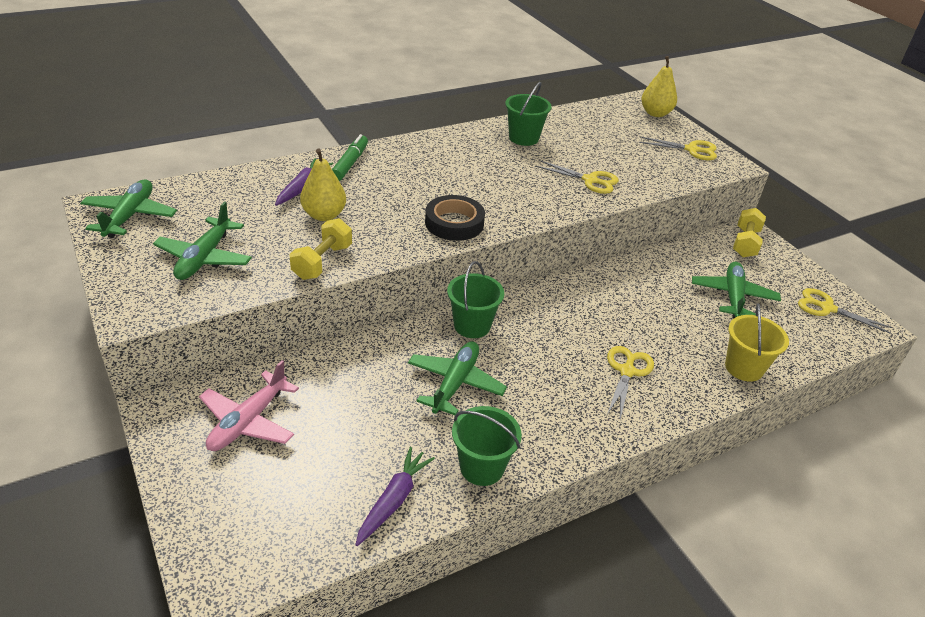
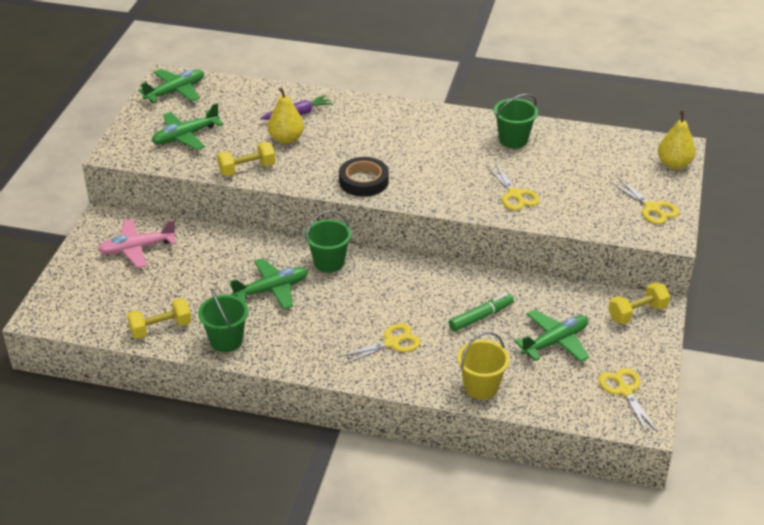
camera: 45 degrees right, 0 degrees up
(350, 163) = (351, 109): green marker -> green marker (481, 317)
(393, 500) = (161, 328): purple carrot -> yellow dumbbell

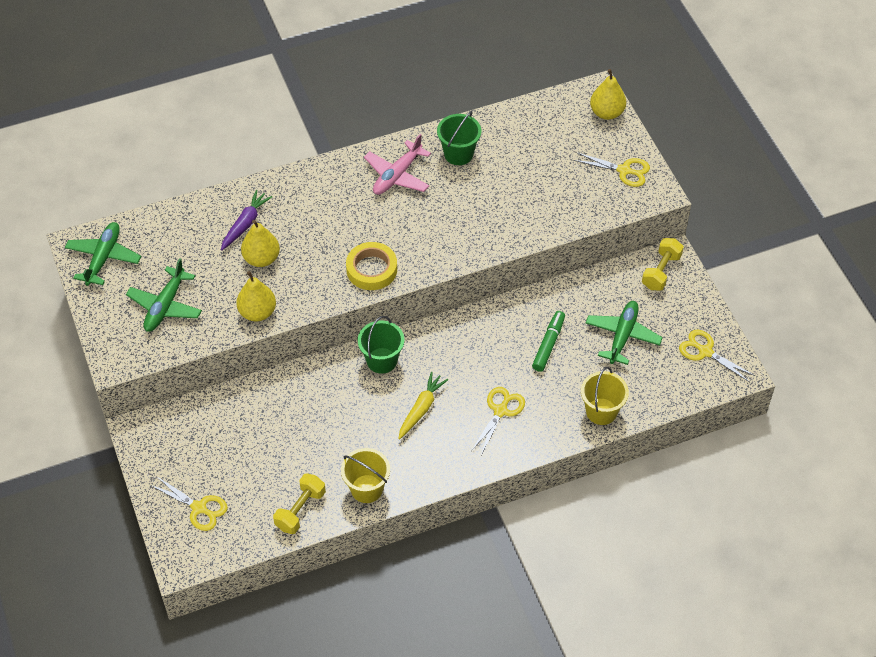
camera: 35 degrees left, 15 degrees up
(137, 249) = (201, 442): pink plane -> pink plane (397, 175)
(226, 340) = (366, 489): green bucket -> yellow bucket
(247, 169) = (257, 312): yellow dumbbell -> yellow pear
(272, 290) = (359, 416): green plane -> none
(327, 309) = (421, 409): none -> yellow carrot
(363, 181) = (371, 269): black tape -> yellow tape
(514, 195) = (508, 215): yellow scissors -> yellow scissors (199, 508)

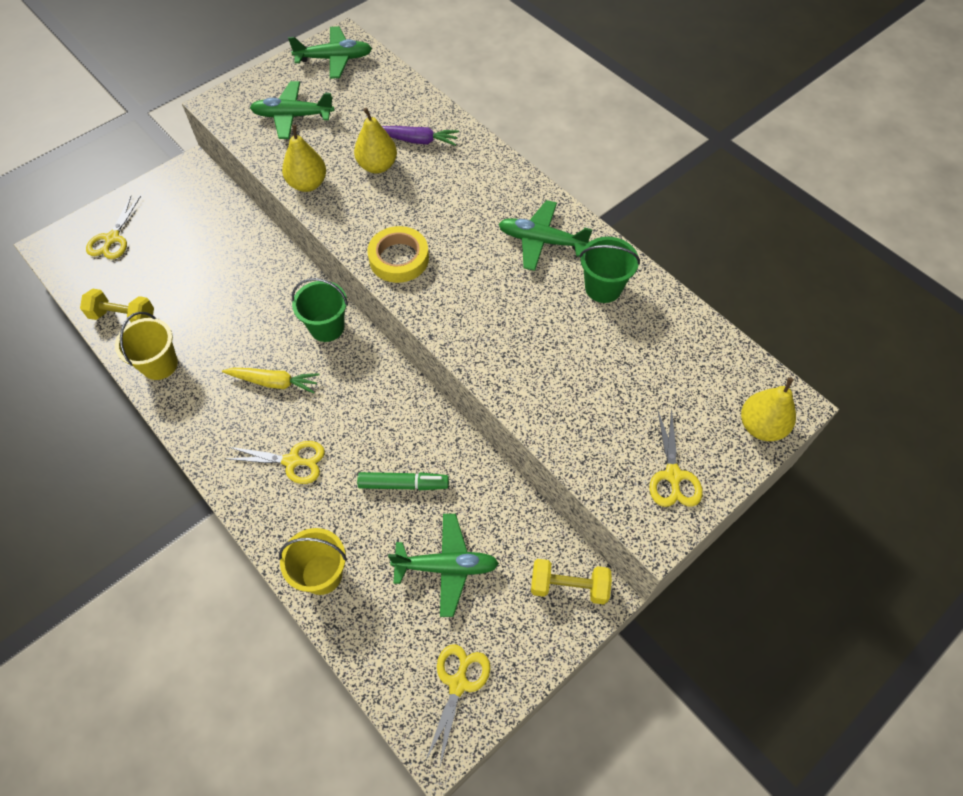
camera: 70 degrees right, 5 degrees up
(397, 175) = (541, 241): pink plane -> green plane

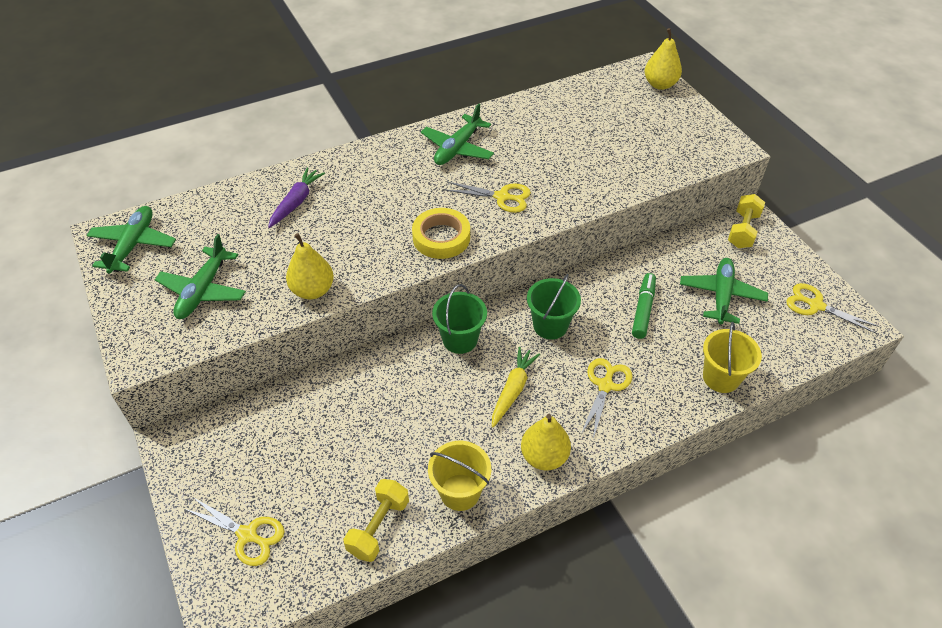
camera: 75 degrees left, 10 degrees down
(377, 166) = (315, 234): yellow pear -> yellow pear (544, 456)
(603, 288) = (518, 126): green bucket -> green bucket (550, 325)
(673, 475) = (692, 131): yellow scissors -> yellow scissors (502, 197)

